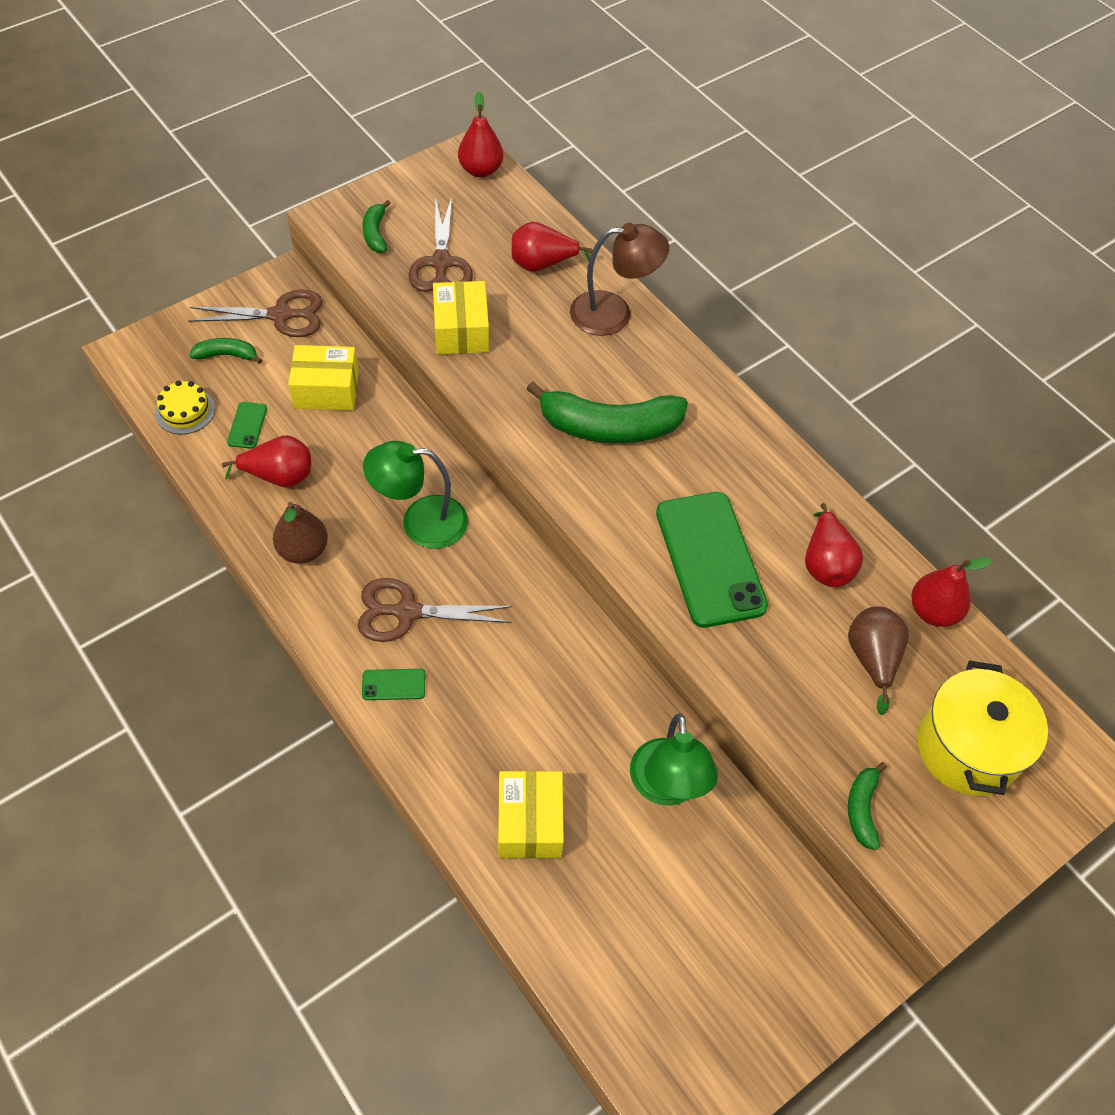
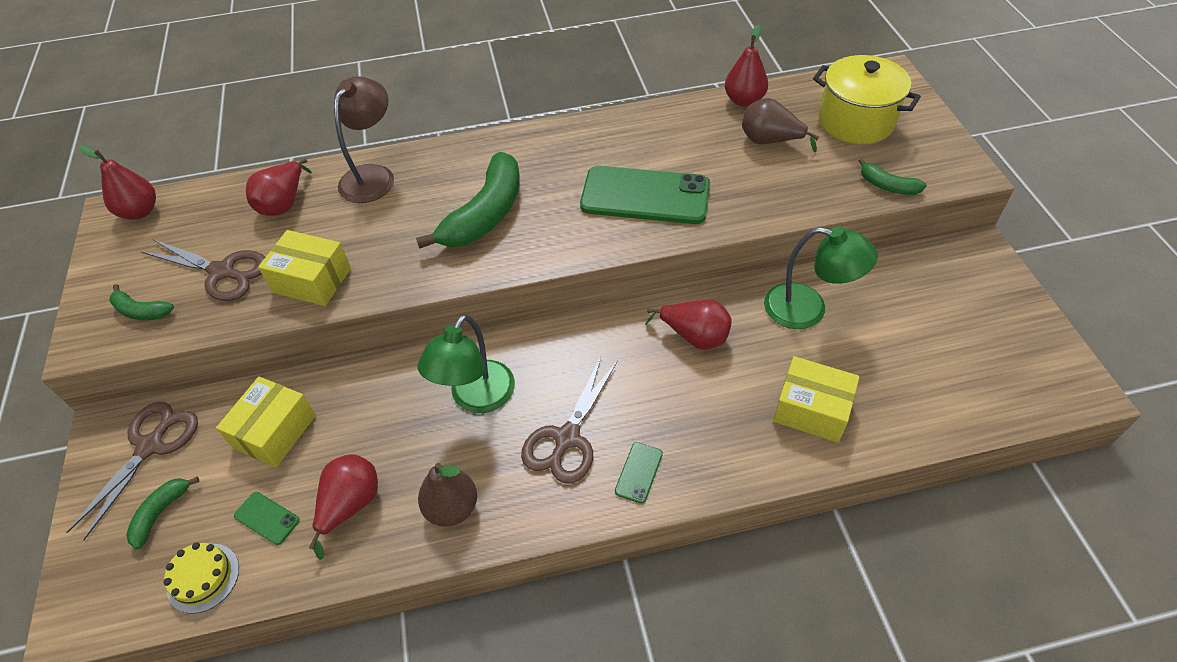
camera: 60 degrees left, 5 degrees down
(826, 564) = (680, 137): red pear -> red pear (694, 336)

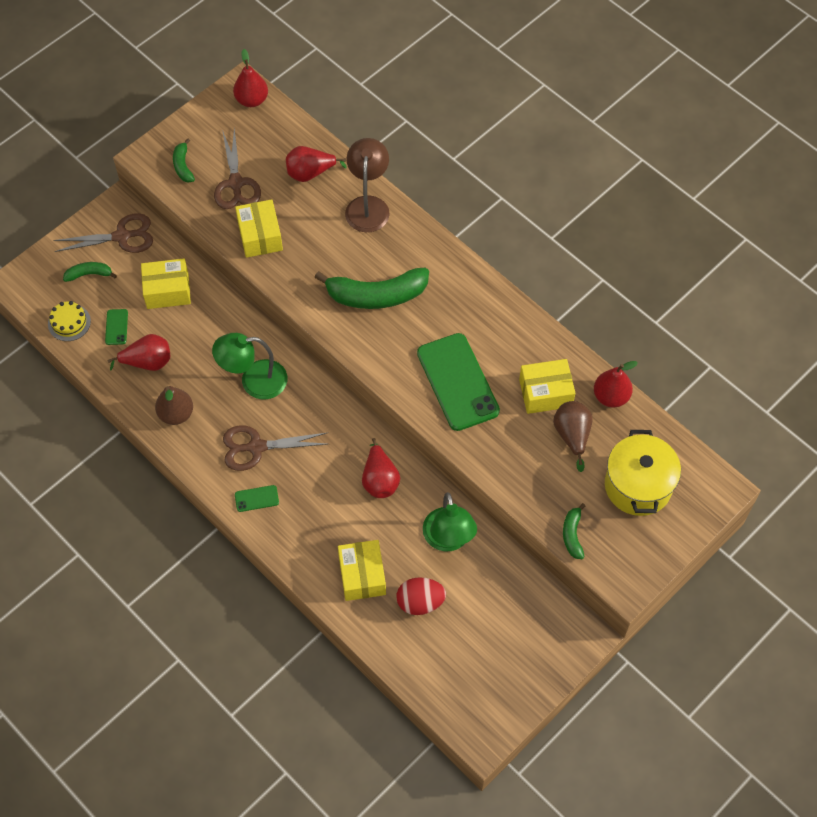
camera: 55 degrees right, 10 degrees up
(373, 176) = (368, 206): brown lamp -> brown lamp turned 75 degrees counterclockwise
(707, 140) = (545, 393): none -> yellow box
(876, 369) = (420, 602): none -> red egg

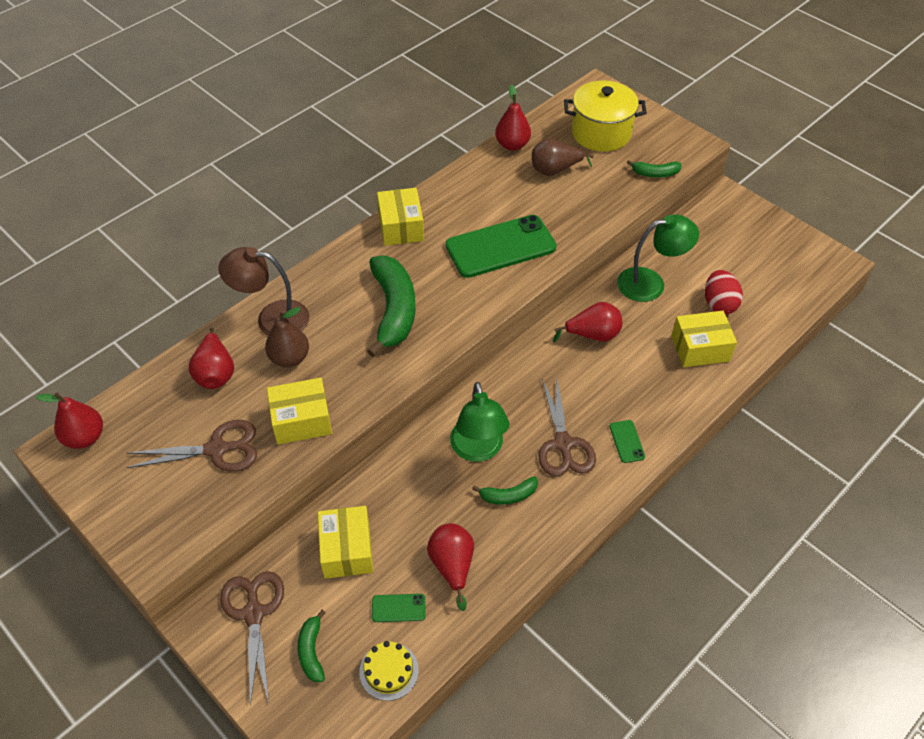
camera: 90 degrees left, 10 degrees down
(176, 414) = (525, 528): brown pear -> brown pear (289, 358)
(183, 166) = (176, 511): green banana -> green banana (508, 495)
(545, 393) = (510, 186): yellow box -> yellow box (401, 227)

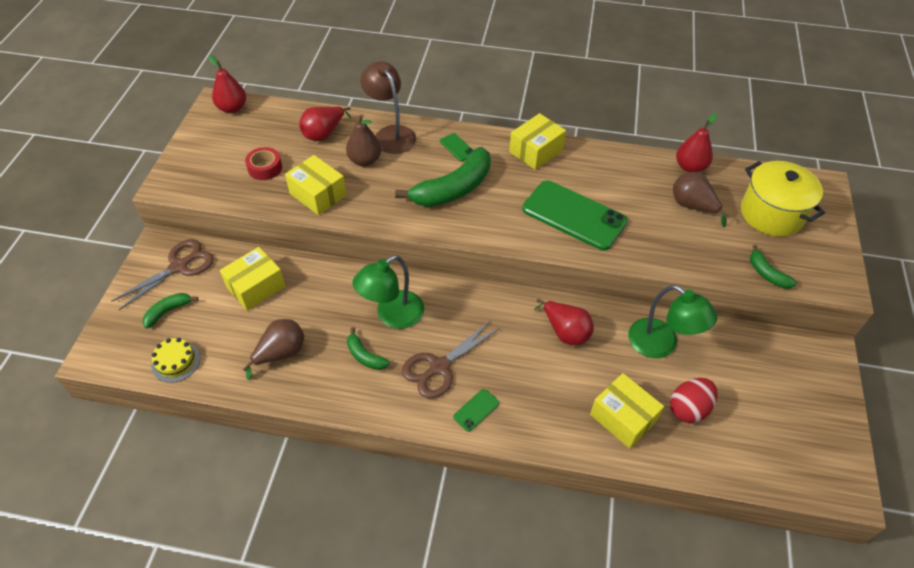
camera: 55 degrees right, 0 degrees up
(217, 449) = (265, 168): brown scissors -> red tape
(398, 608) = (227, 340): green phone -> green phone (457, 147)
(452, 566) = (281, 353): red pear -> brown pear

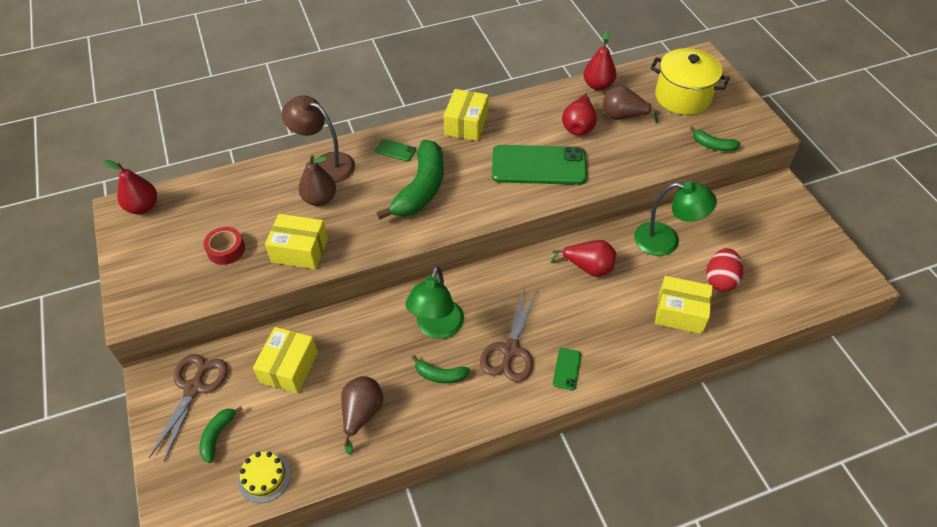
camera: 30 degrees left, 0 degrees up
(324, 134) = (260, 192): red pear -> red pear (578, 126)

